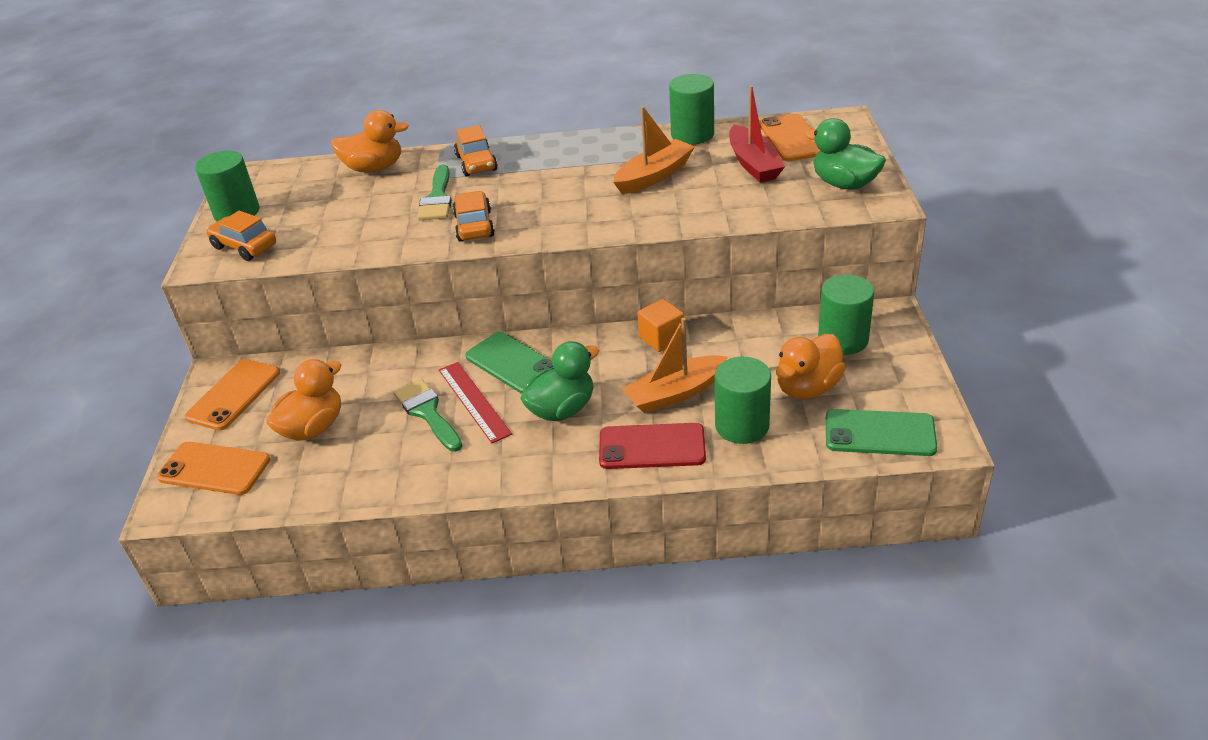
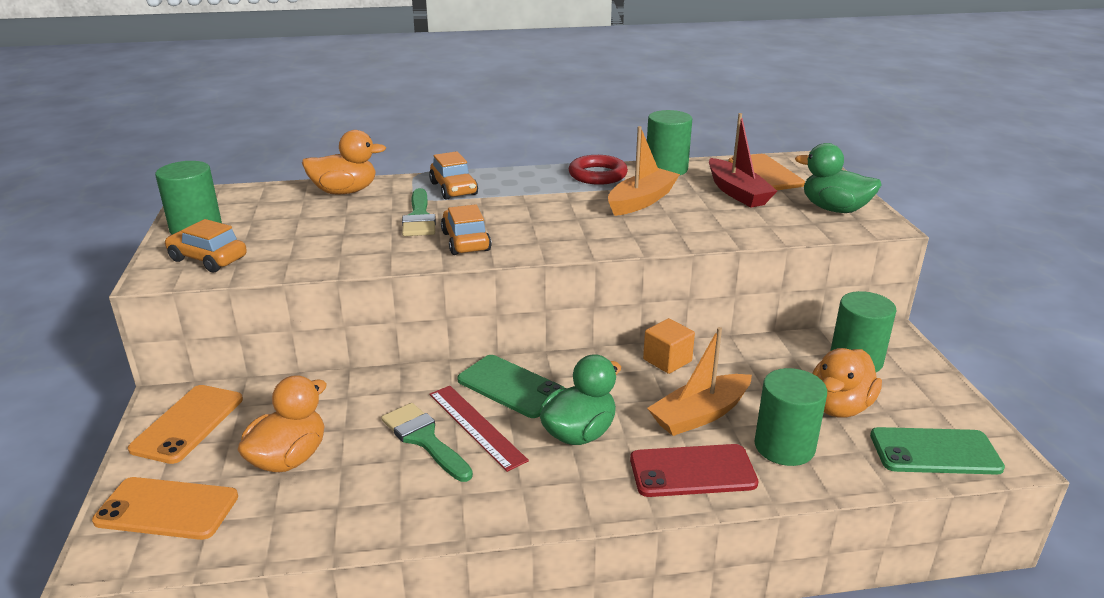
camera: 10 degrees left, 10 degrees down
(621, 143) = (597, 175): none -> red ring

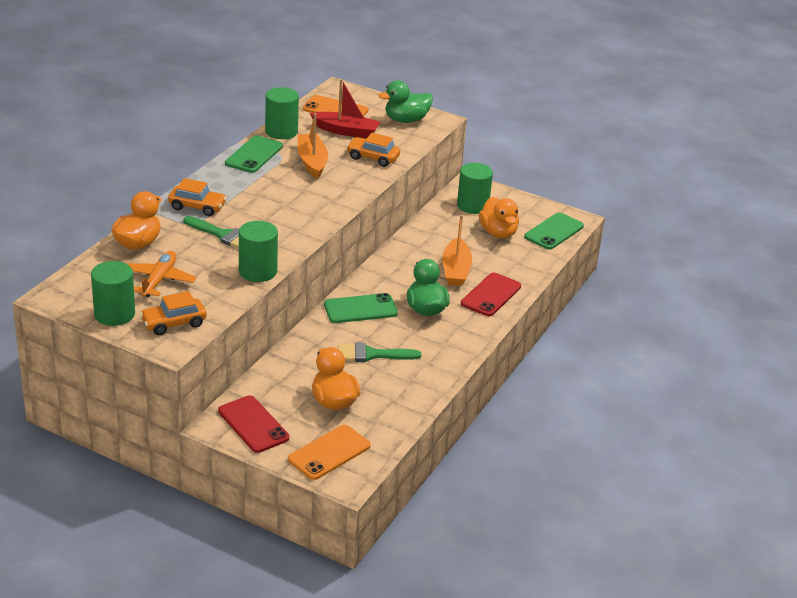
camera: 55 degrees left, 5 degrees up
(188, 424) = (253, 424): orange phone -> red phone
(287, 223) = (159, 280): none -> orange plane
(465, 241) = (280, 235): orange car -> orange car (373, 158)
(476, 426) = (381, 335): red ruler -> none
(597, 175) = (254, 155): red ring -> green phone
(667, 360) = (401, 253): orange cube -> none
(784, 446) = (505, 263): green cylinder -> green cylinder (258, 271)

